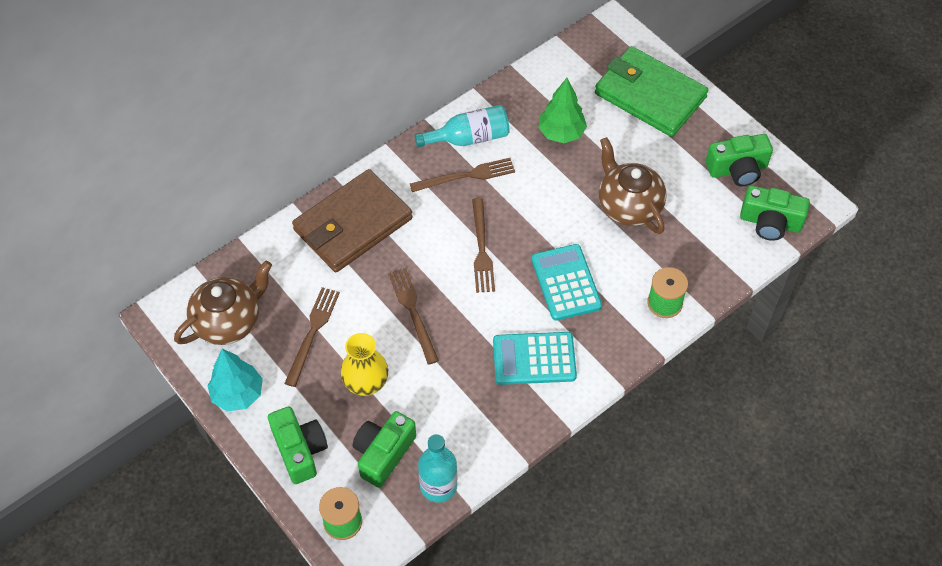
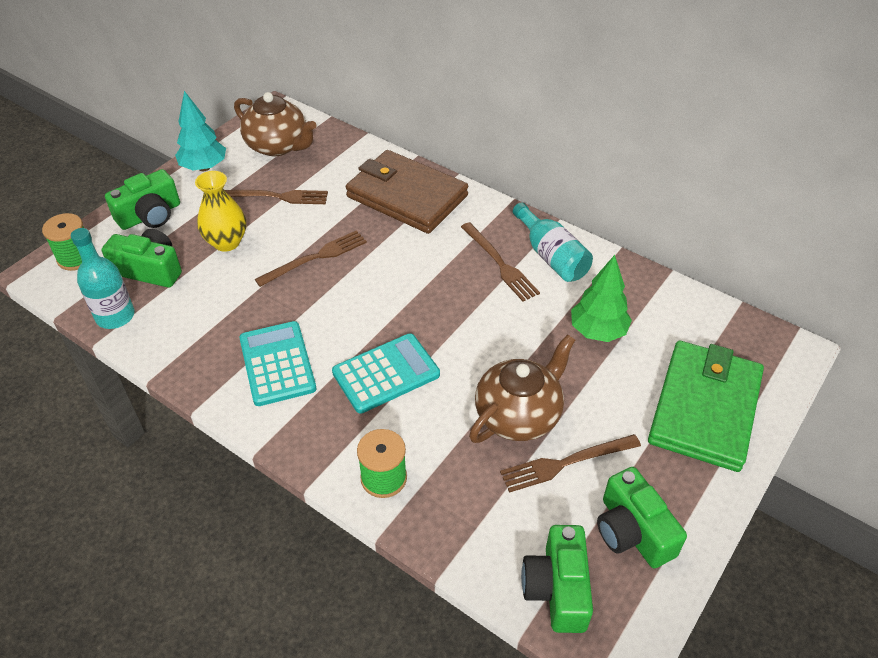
camera: 75 degrees right, 10 degrees down
(481, 249) = (409, 294): brown fork -> brown fork (566, 463)

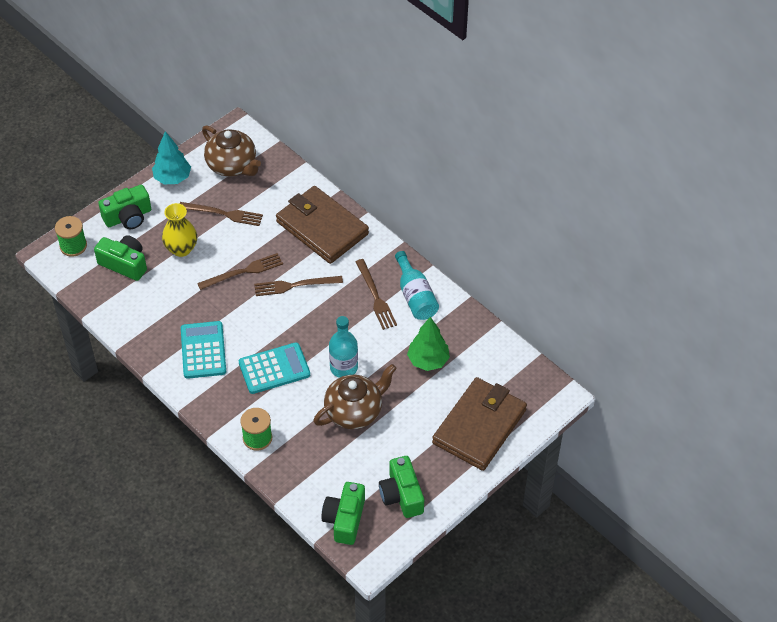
camera: 10 degrees right, 5 degrees up
(115, 316) = (98, 297): turquoise bottle -> turquoise bottle (343, 367)
(566, 463) = (375, 447): brown fork -> brown fork (295, 285)
(704, 408) = (479, 426): green wallet -> brown wallet

